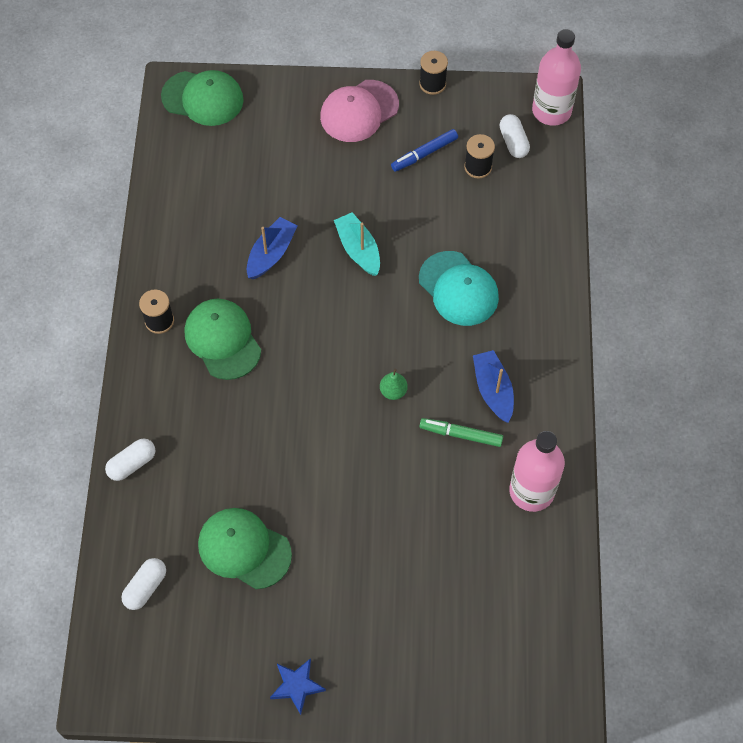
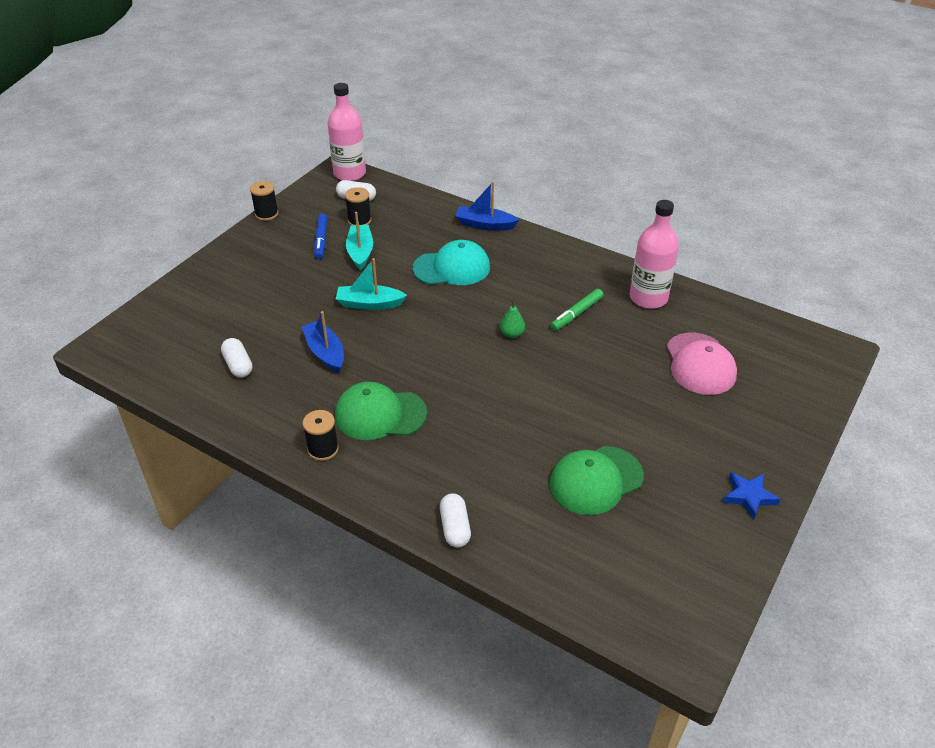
camera: 60 degrees left, 20 degrees down
(145, 587) = (592, 568): white capsule -> white capsule (238, 365)
(203, 98) = (132, 335): green cap -> none
(359, 111) = (248, 256): pink cap -> pink cap (700, 364)
(428, 197) = (360, 252): none -> turquoise boat
(493, 390) = (551, 284): blue boat -> blue boat (485, 225)

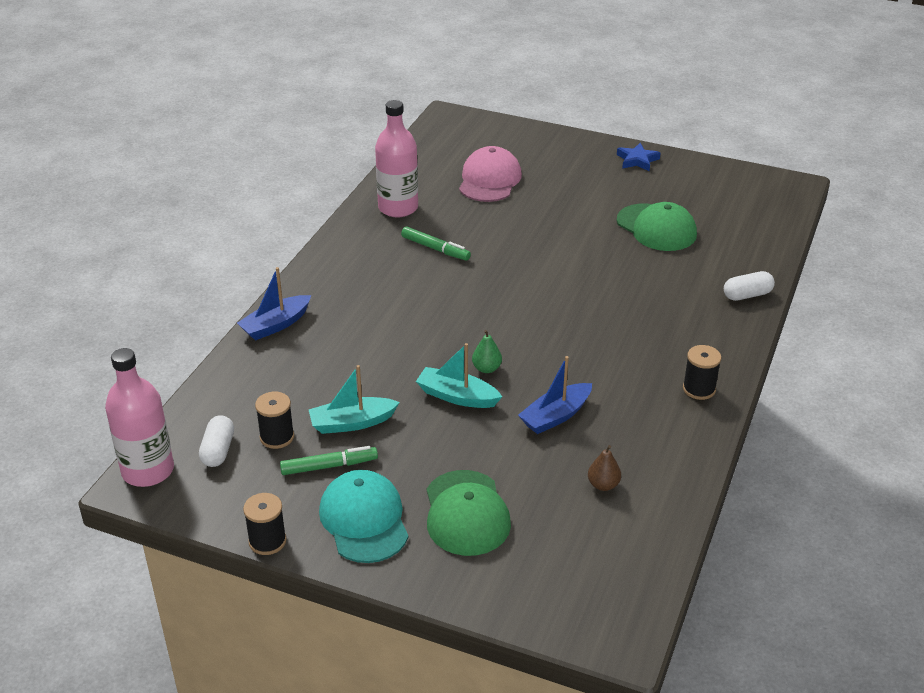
camera: 100 degrees left, 5 degrees down
(238, 365) = (603, 485): white capsule -> brown pear
(321, 240) = (329, 466): blue marker -> green marker
(369, 304) = (457, 396): turquoise boat -> turquoise boat turned 120 degrees clockwise
(380, 414) = (634, 359): green cap -> green cap (466, 513)
(452, 268) = (372, 341): turquoise cap -> turquoise cap (364, 520)
(485, 225) = (276, 325): blue boat -> blue boat turned 45 degrees clockwise
(512, 334) = (480, 287): green pear -> green pear (486, 368)
(700, 364) = (489, 180): pink cap -> pink cap turned 60 degrees counterclockwise

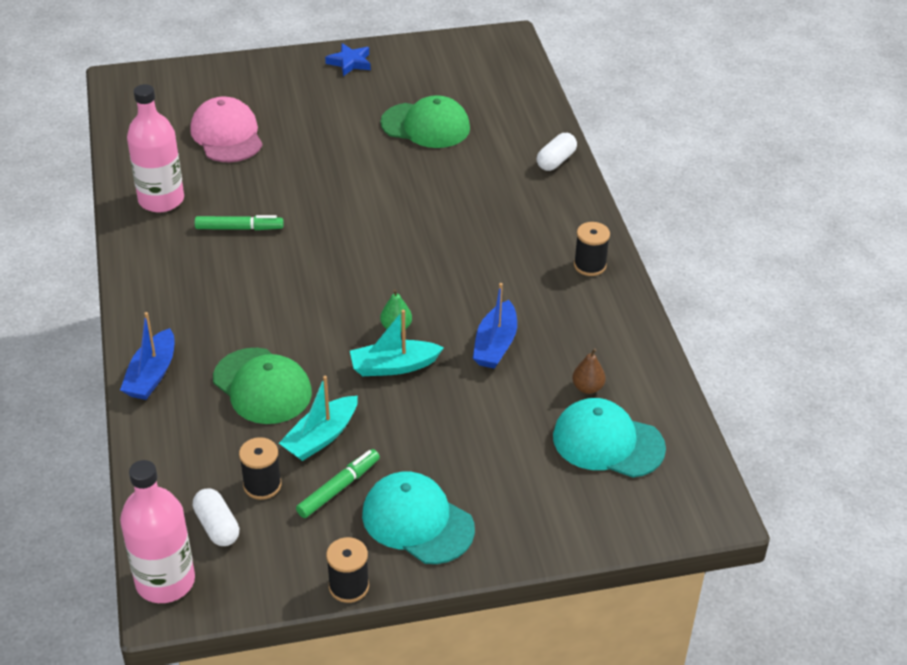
camera: 35 degrees left, 5 degrees up
(466, 513) = (499, 470): green cap -> green cap (262, 386)
(579, 536) = (607, 442): none -> turquoise cap

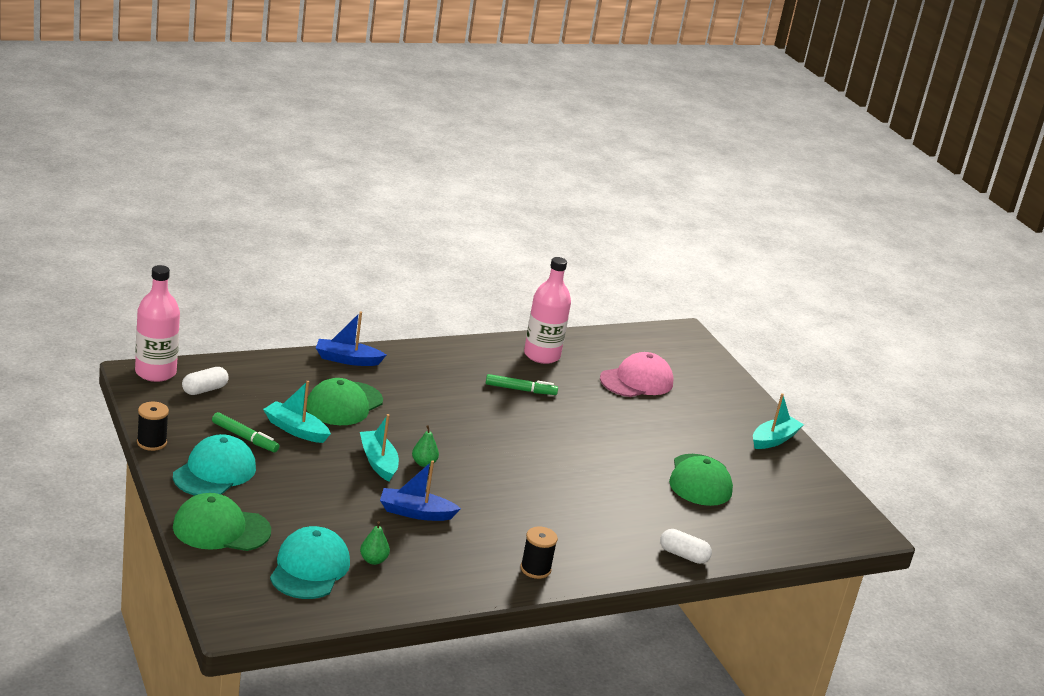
camera: 75 degrees right, 15 degrees down
(239, 228) = (520, 390): green marker -> green marker turned 75 degrees counterclockwise
(262, 485) = (244, 406): black spool -> none
(350, 62) = (774, 439): blue star -> turquoise boat
(539, 519) = (221, 529): none -> green cap
(587, 388) = (373, 560): brown pear -> green pear

